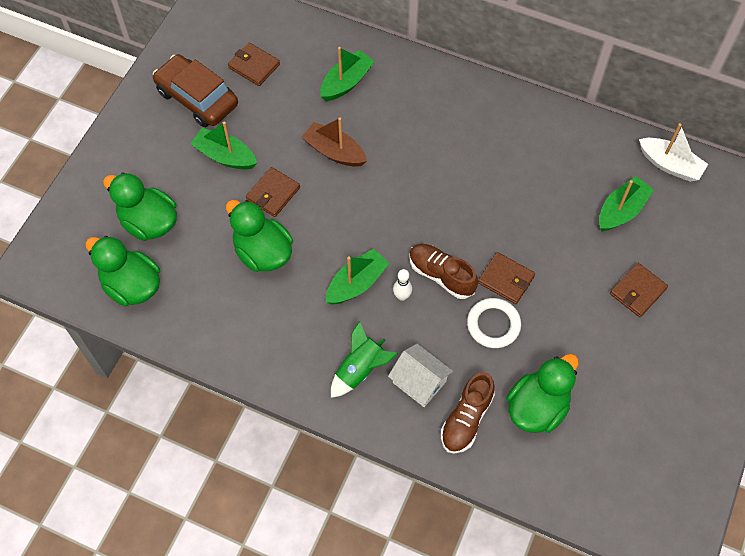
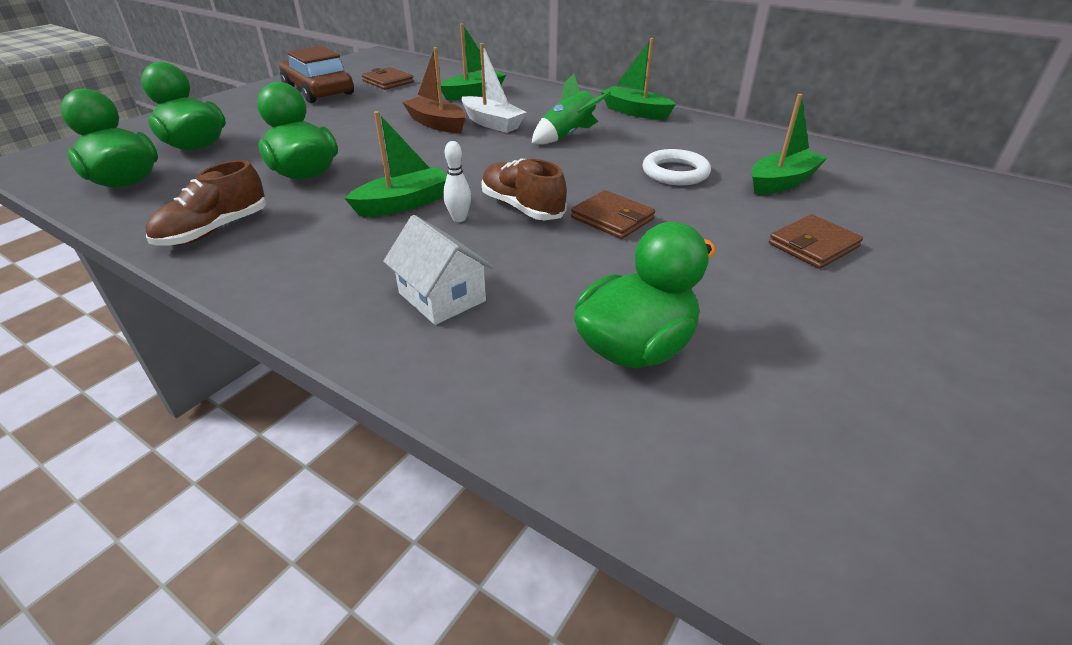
camera: 10 degrees right, 25 degrees down
(225, 156) = (317, 118): green boat -> green boat (635, 112)
(273, 193) = (349, 140): brown wallet -> none
(360, 370) = (357, 275): green rocket -> green rocket (568, 136)
(466, 419) = (502, 348): brown shoe -> brown shoe (214, 230)
(493, 325) = (582, 254): white ring -> white ring (675, 172)
(670, 165) = (844, 158): white boat -> white boat (492, 123)

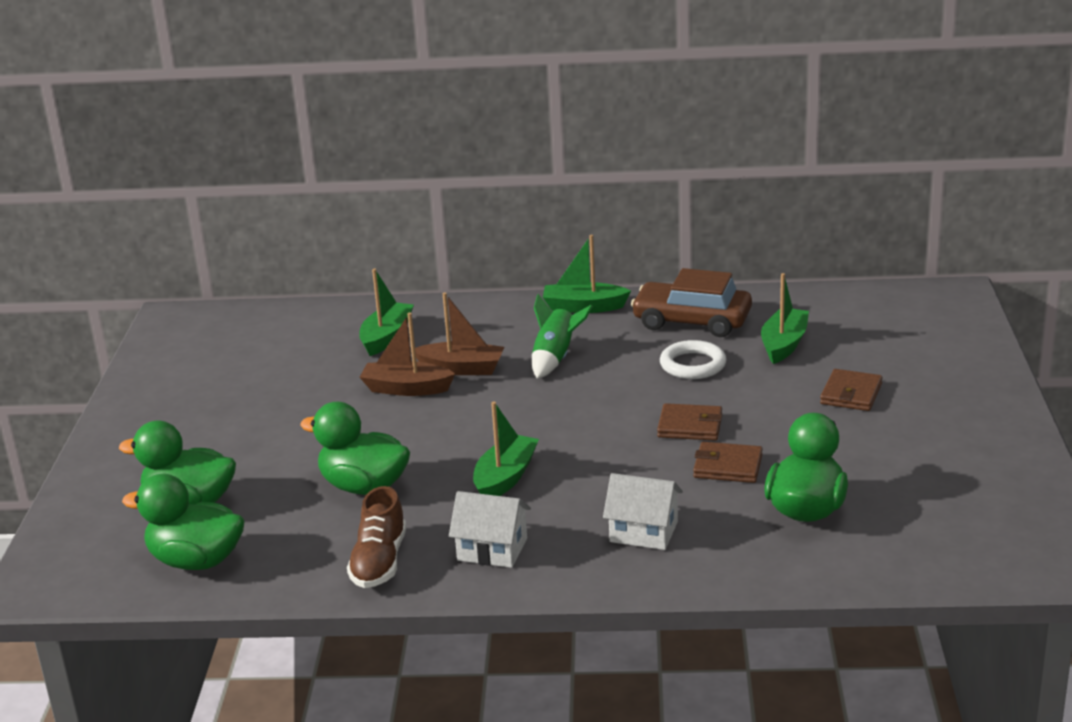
camera: 30 degrees left, 10 degrees down
(301, 256) = (492, 549): none -> white house
(318, 91) = (199, 393): brown car -> brown car (692, 321)
(388, 81) = (260, 353): brown wallet -> brown wallet (728, 466)
(459, 218) = (571, 472): white bowling pin -> none
(492, 123) = (462, 369): white boat -> brown boat
(522, 207) = (608, 444): brown shoe -> none

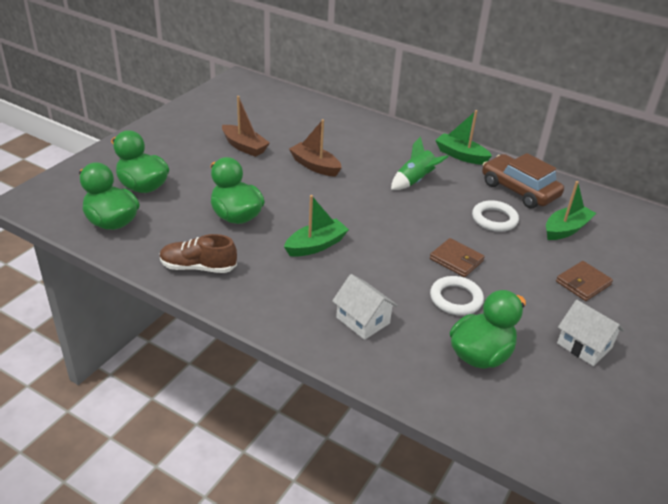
camera: 25 degrees right, 10 degrees up
(379, 562) = (198, 267): brown shoe -> brown shoe turned 60 degrees clockwise
(386, 337) = (334, 131): green boat -> none
(462, 369) = (356, 166): brown boat -> brown boat (244, 147)
(492, 549) = (265, 289): white house -> white house (584, 346)
(728, 466) = (456, 299): brown wallet -> white ring

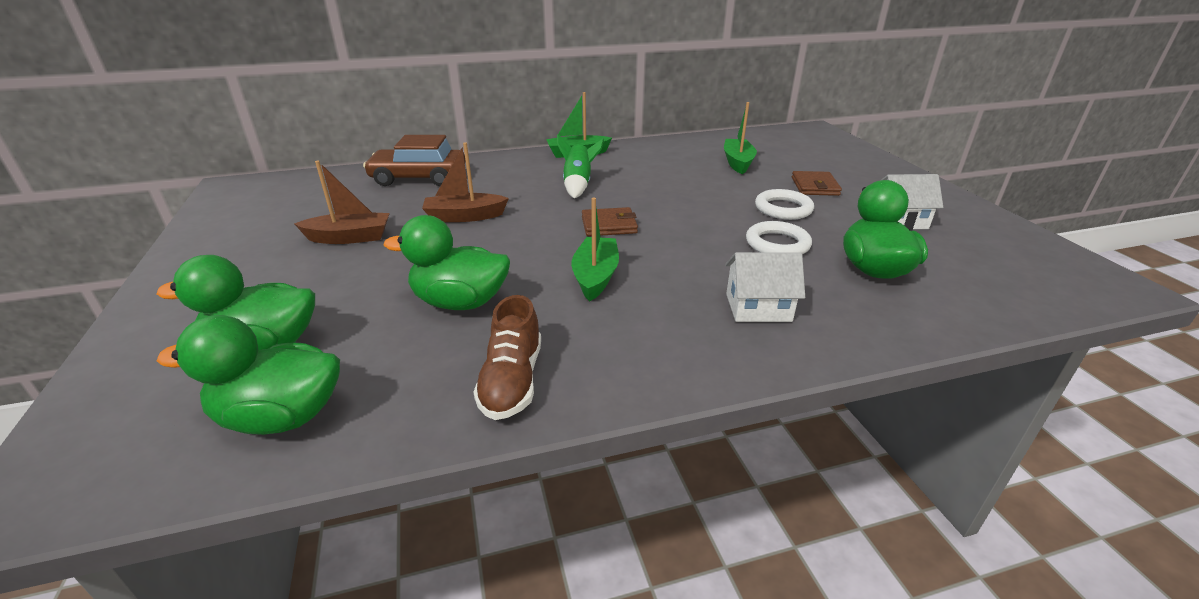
camera: 45 degrees left, 5 degrees down
(198, 267) = (512, 381): brown shoe -> brown shoe turned 45 degrees counterclockwise
(456, 260) = (720, 219): brown wallet -> brown wallet (609, 225)
(494, 219) = (685, 180): white ring -> white ring (783, 209)
(519, 190) = (661, 155): brown car -> brown car (418, 178)

